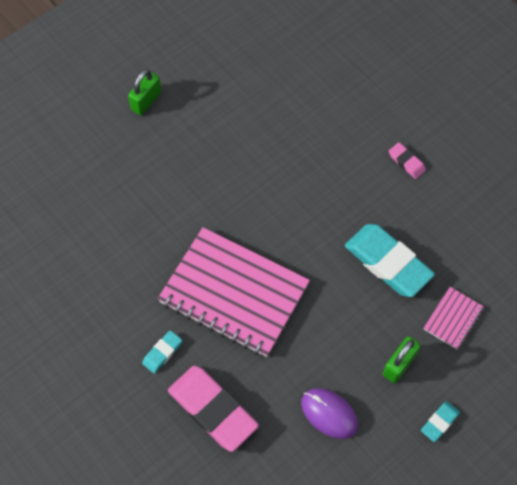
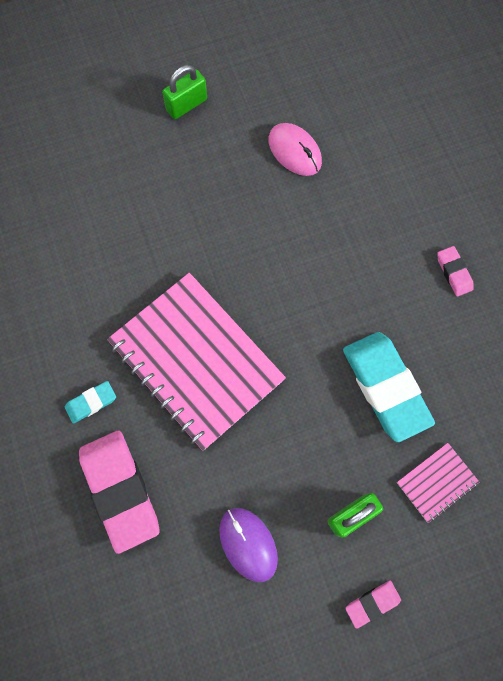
camera: 20 degrees right, 10 degrees up
(248, 110) = (294, 151): none -> pink mouse
(439, 422) = (372, 603): turquoise eraser -> pink eraser

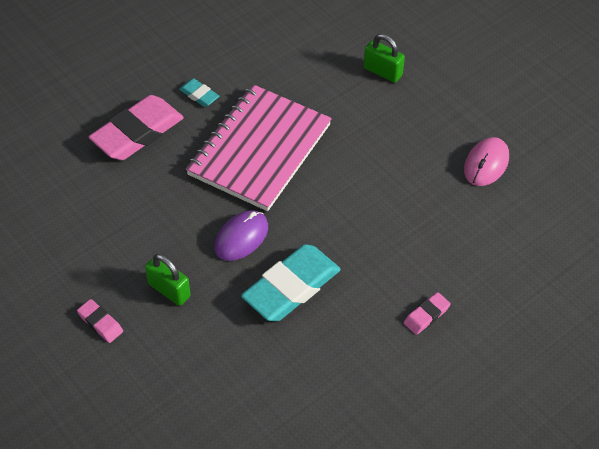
camera: 70 degrees right, 20 degrees down
(186, 105) = (489, 77): green padlock -> green padlock (382, 72)
(248, 544) = (122, 225): purple mouse -> purple mouse (241, 237)
(436, 482) = (219, 347): pink notebook -> none

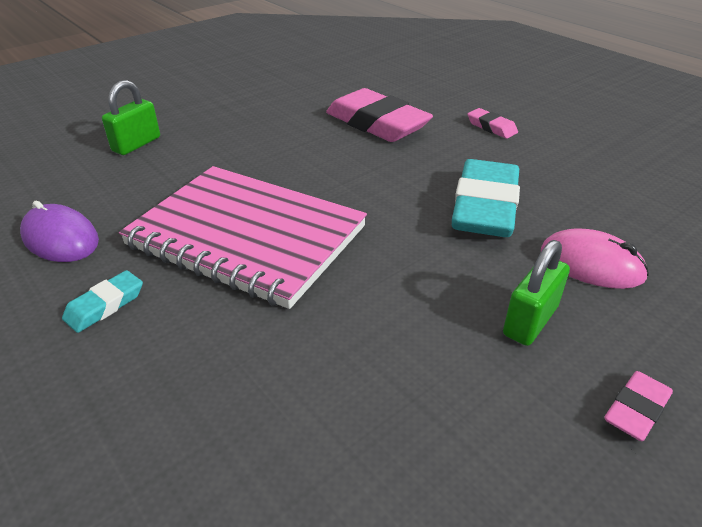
camera: 90 degrees left, 15 degrees down
(137, 133) = (172, 389): pink eraser -> pink eraser (377, 123)
(241, 237) = (412, 249): purple mouse -> purple mouse (60, 238)
(291, 287) = (485, 207): turquoise eraser -> turquoise eraser turned 60 degrees clockwise
(486, 164) = (293, 95): pink mouse -> pink mouse (591, 264)

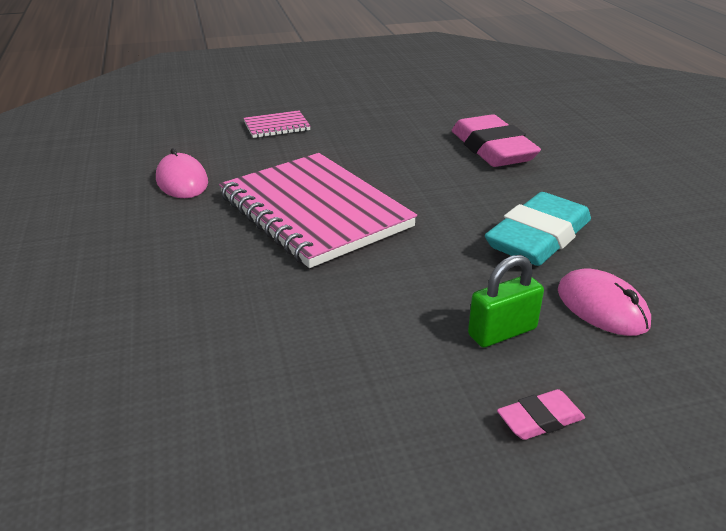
camera: 25 degrees right, 5 degrees down
(60, 238) = (182, 181): purple mouse -> pink mouse
(105, 305) = (184, 231): turquoise eraser -> none
(136, 144) = (277, 126): green padlock -> pink notebook
(491, 127) = (605, 174): pink eraser -> none

